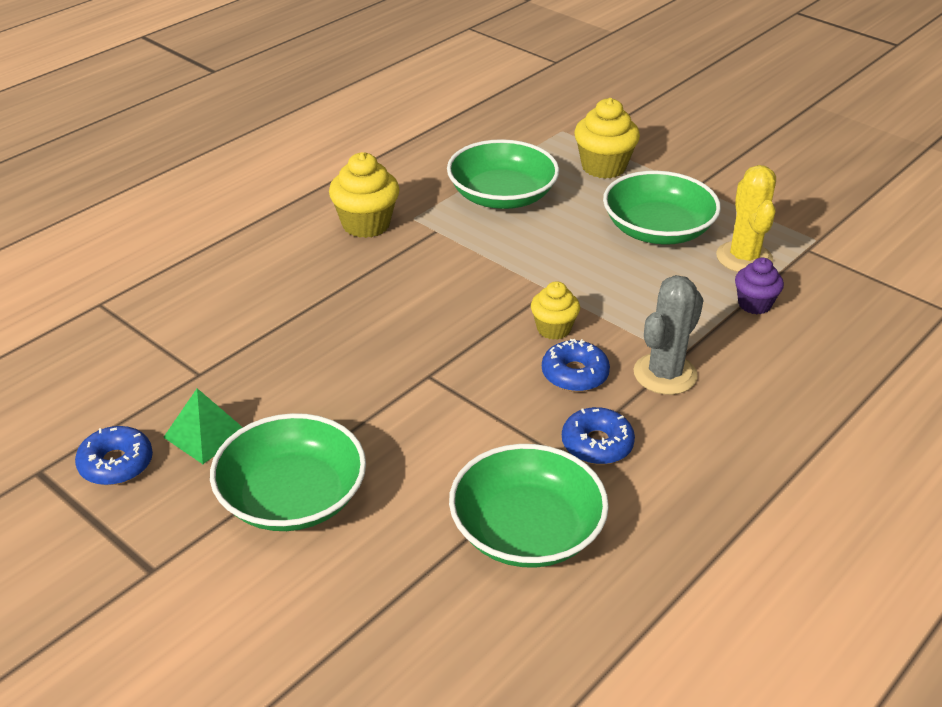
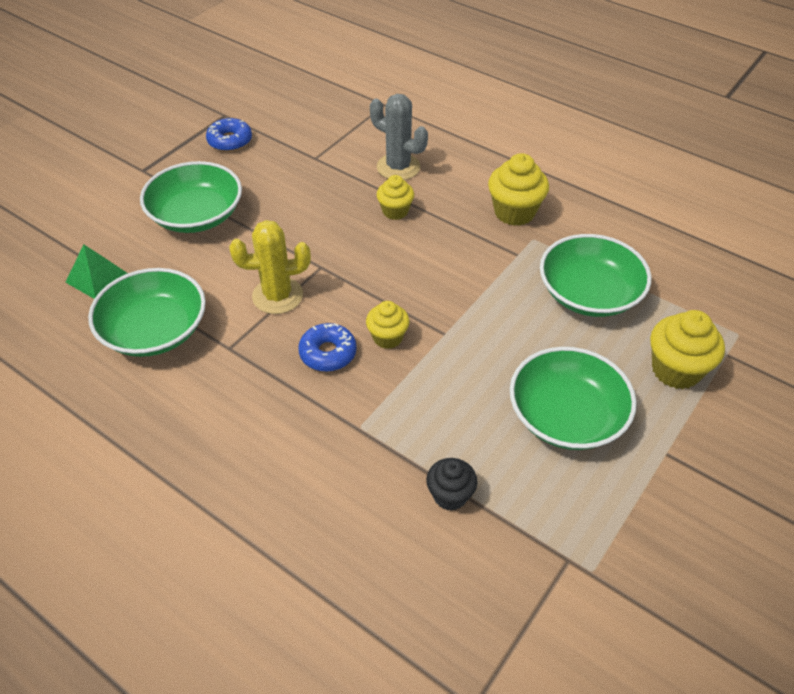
camera: 85 degrees right, 10 degrees up
(205, 434) = (256, 170): green pyramid -> green pyramid (97, 278)
(339, 309) = (395, 211): none -> yellow cupcake
(597, 444) = (242, 369): blue donut -> none
(665, 374) = (332, 416): grey cactus -> grey cactus (398, 167)
(744, 258) = (534, 492): yellow cactus -> yellow cactus (277, 296)
(754, 304) = (450, 495): purple cupcake -> black cupcake

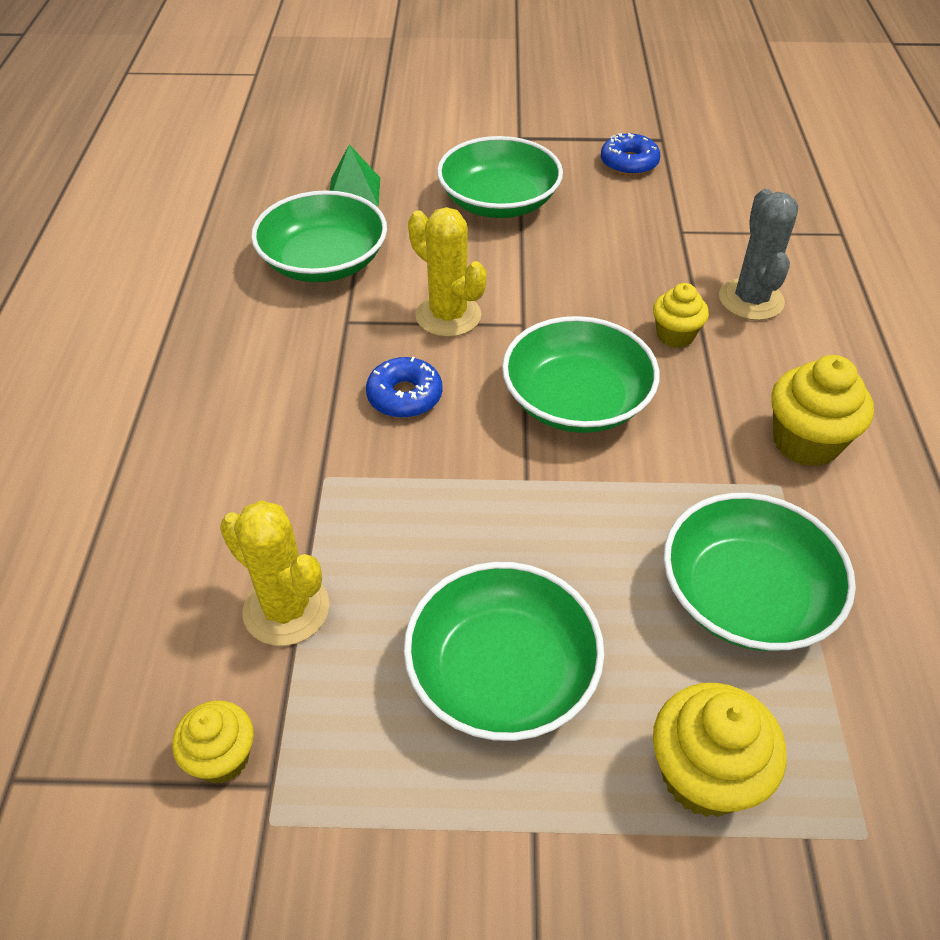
camera: 55 degrees right, 0 degrees up
(387, 338) = (472, 432): yellow cupcake -> yellow cupcake (222, 757)
(405, 279) = (576, 400): none -> green bowl
(450, 495) = (286, 609): black cupcake -> yellow cactus

